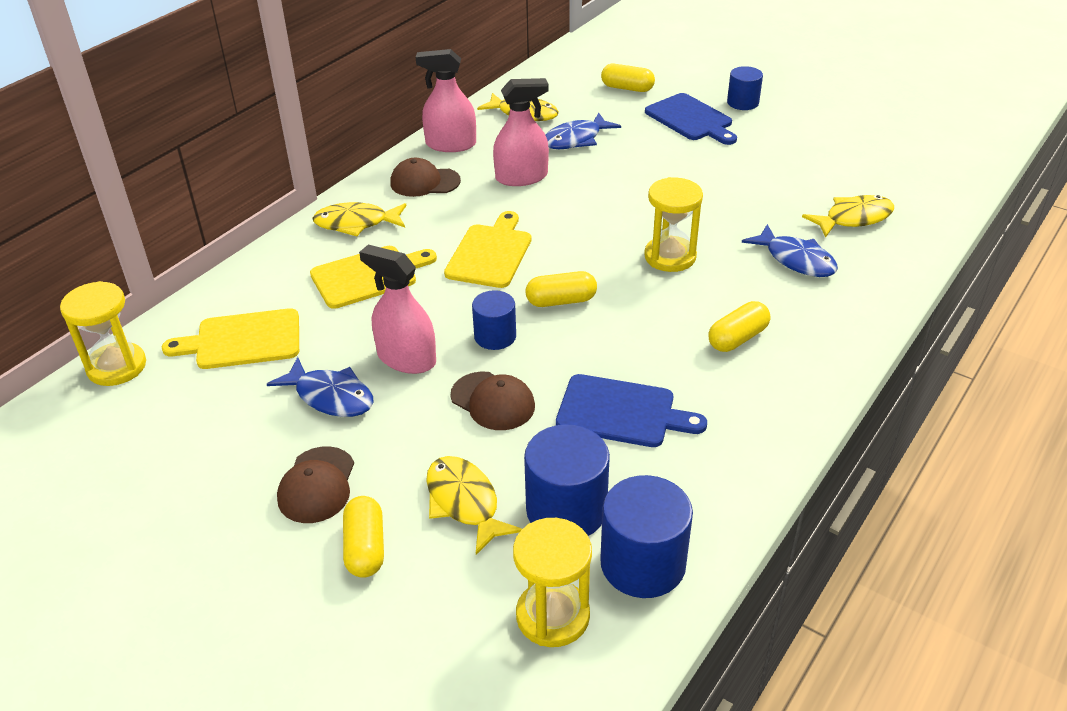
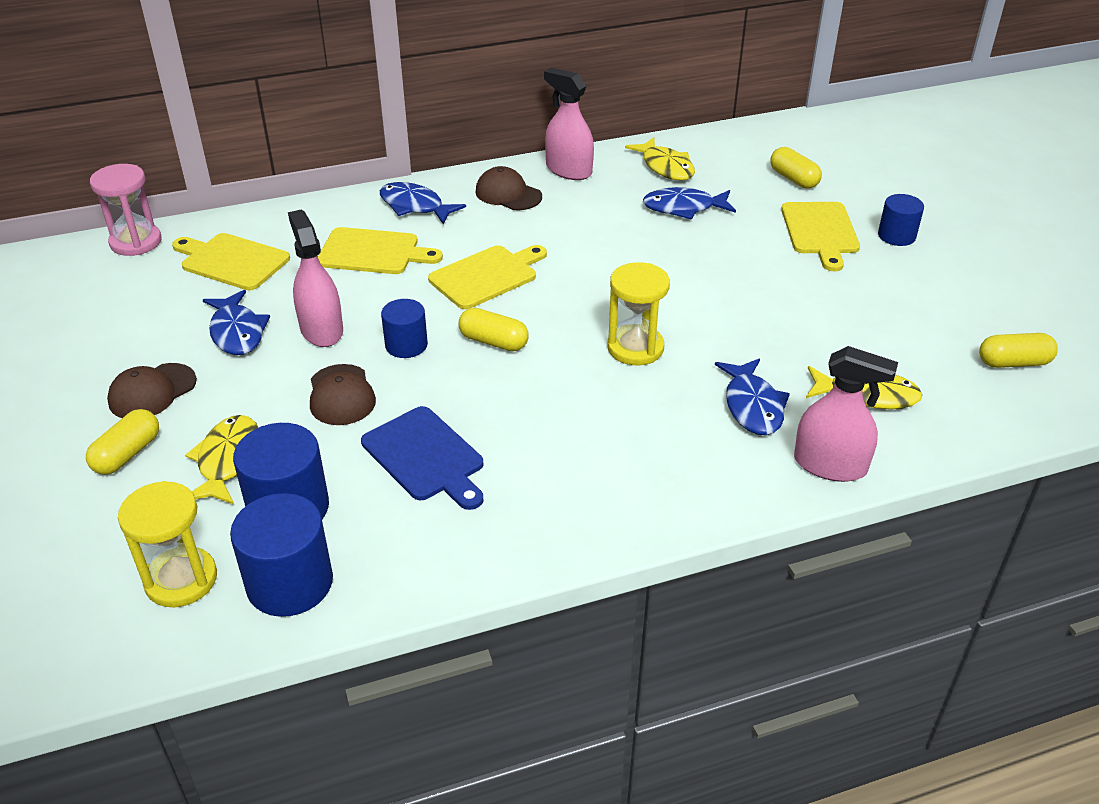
camera: 35 degrees right, 0 degrees up
(116, 367) = (136, 242): yellow hourglass -> pink hourglass
(356, 223) = (415, 206): yellow fish -> blue fish
(521, 177) = (593, 222): pink spray bottle -> pink spray bottle (830, 465)
(691, 119) = (820, 231): blue cutting board -> yellow cutting board
(737, 338) = (603, 448): yellow capsule -> yellow capsule (1013, 362)

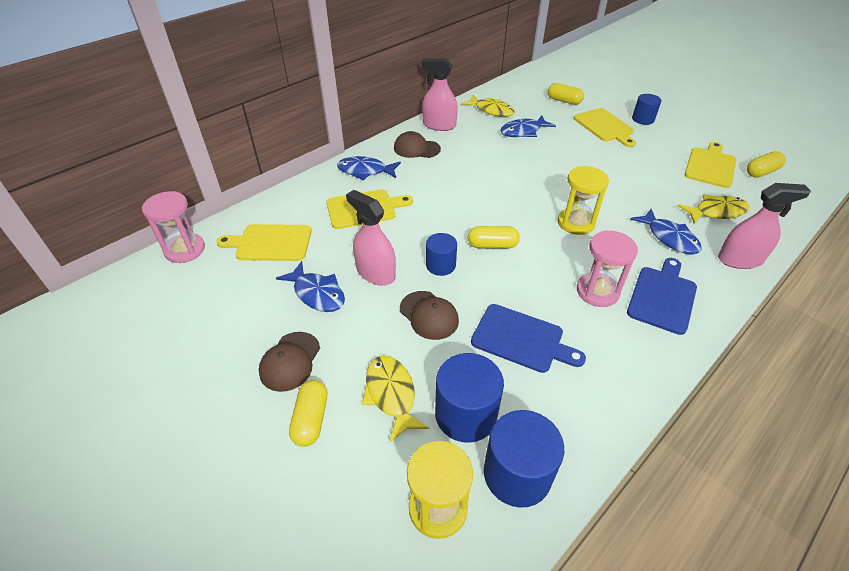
camera: 25 degrees left, 5 degrees up
(487, 276) = (450, 203): yellow cutting board -> yellow cutting board (710, 166)
(577, 437) = (597, 291): none -> pink hourglass
(660, 472) = (662, 297): none -> blue cutting board

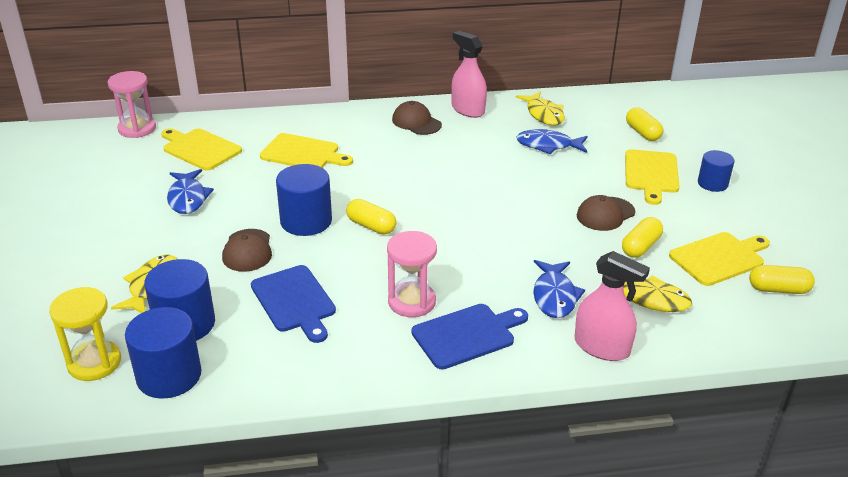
camera: 35 degrees right, 10 degrees down
(290, 361) = (115, 232): brown cap -> brown cap (605, 214)
(311, 419) = (85, 272): yellow capsule -> yellow capsule (640, 247)
(365, 171) = (344, 124): blue fish -> none
(375, 273) = (248, 203): pink spray bottle -> none
(440, 265) = (306, 221): blue cylinder -> blue cylinder, size x1.61
(576, 223) = (477, 243): yellow hourglass -> none

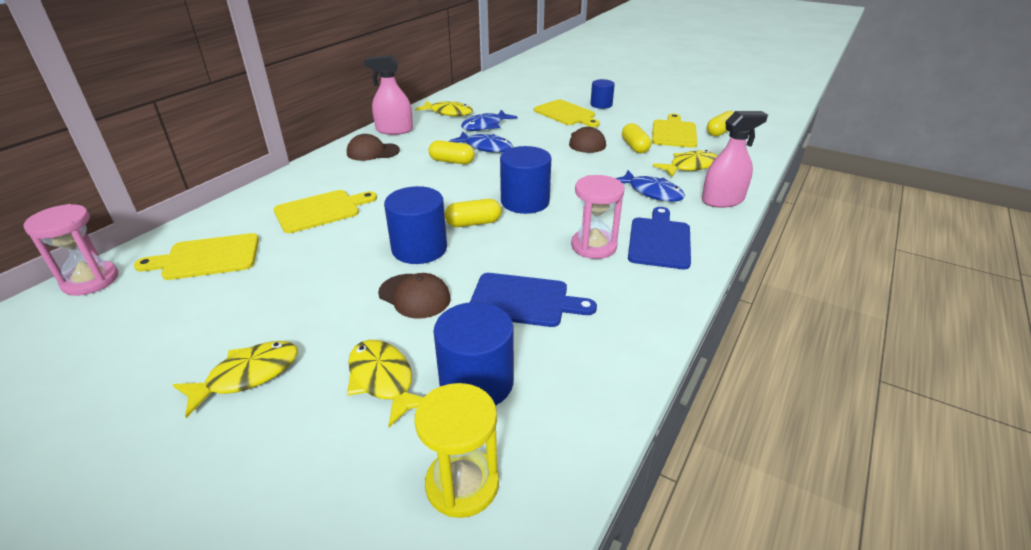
camera: 50 degrees left, 0 degrees up
(111, 235) = (247, 376): none -> yellow fish
(169, 376) = (548, 428): blue cylinder -> blue cylinder (525, 202)
(187, 198) = (274, 297): blue fish -> blue fish (485, 147)
(642, 133) = (521, 98): yellow capsule -> yellow capsule (452, 161)

